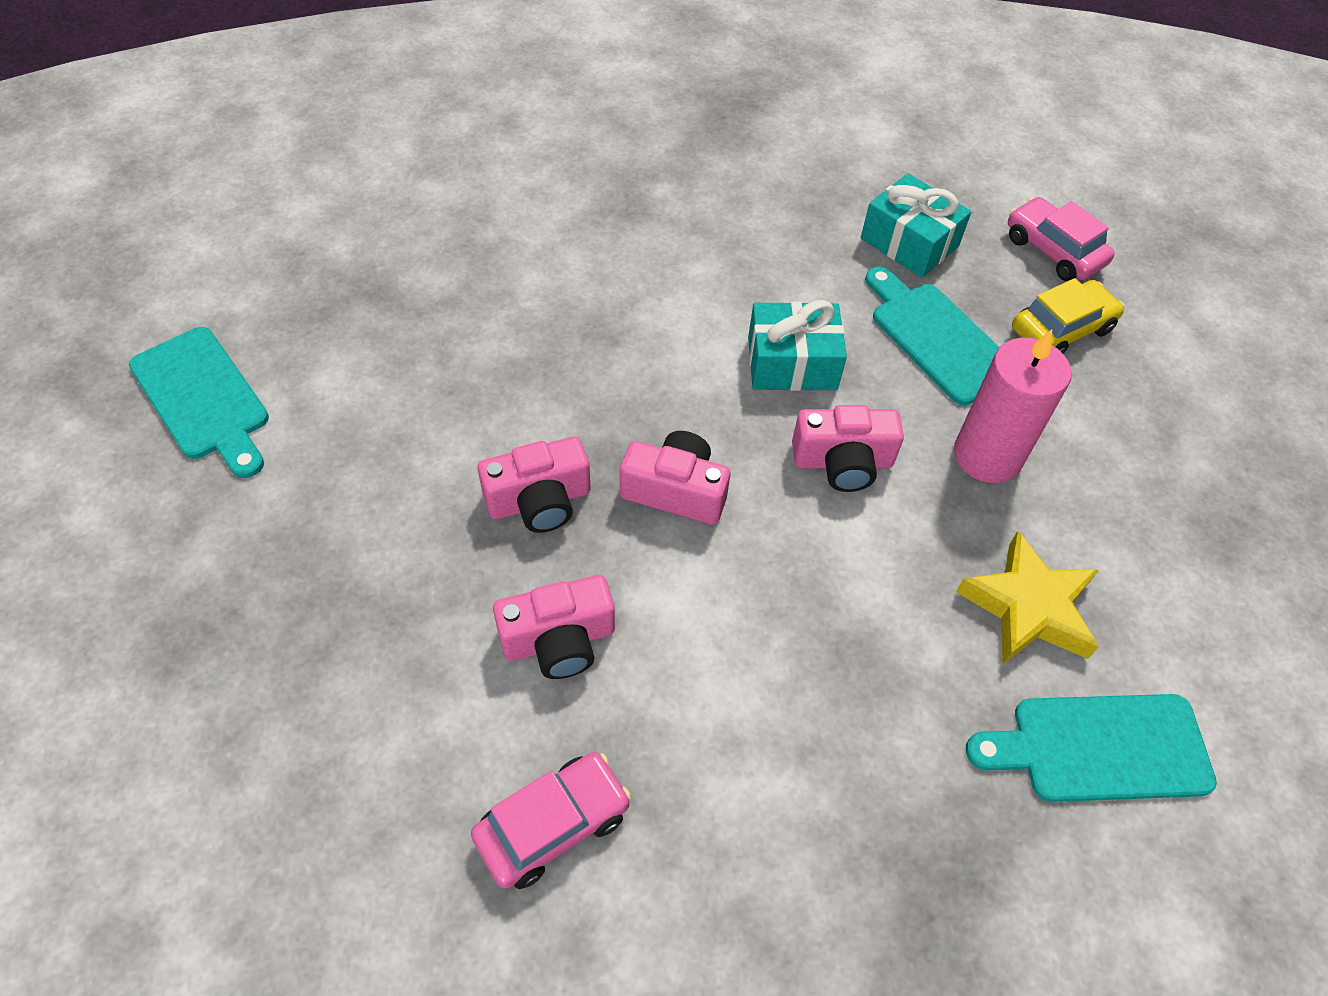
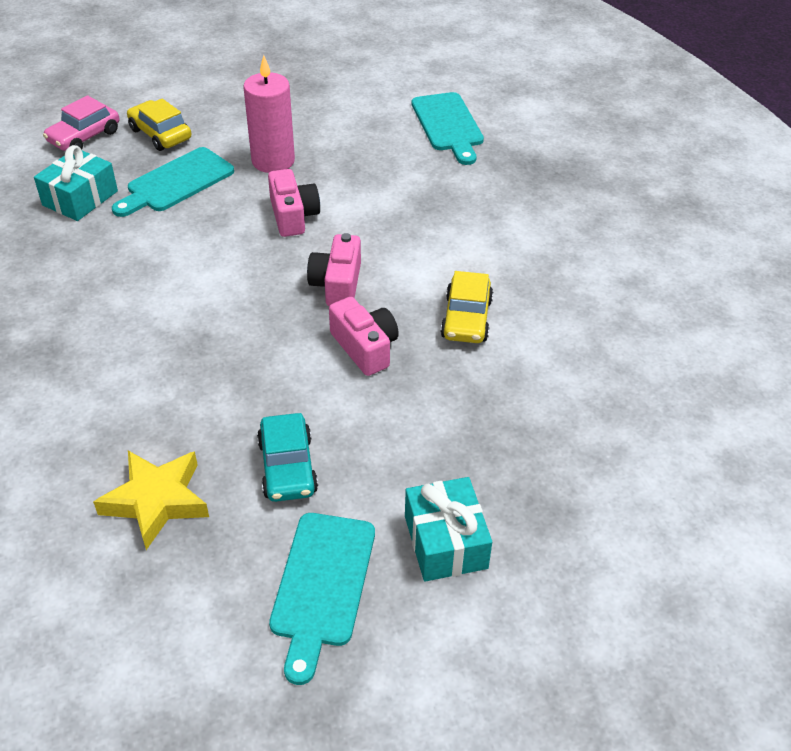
camera: 100 degrees left, 10 degrees down
(203, 398) = (322, 585): turquoise cutting board -> turquoise cutting board turned 150 degrees clockwise
(373, 391) = (287, 467): none -> turquoise car
(553, 825) = (577, 301): pink car -> none
(559, 640) = (466, 319): pink camera -> yellow car
(792, 363) = (211, 244): turquoise gift -> turquoise gift (445, 542)
(1028, 607) = (375, 146): yellow star -> yellow star (156, 501)

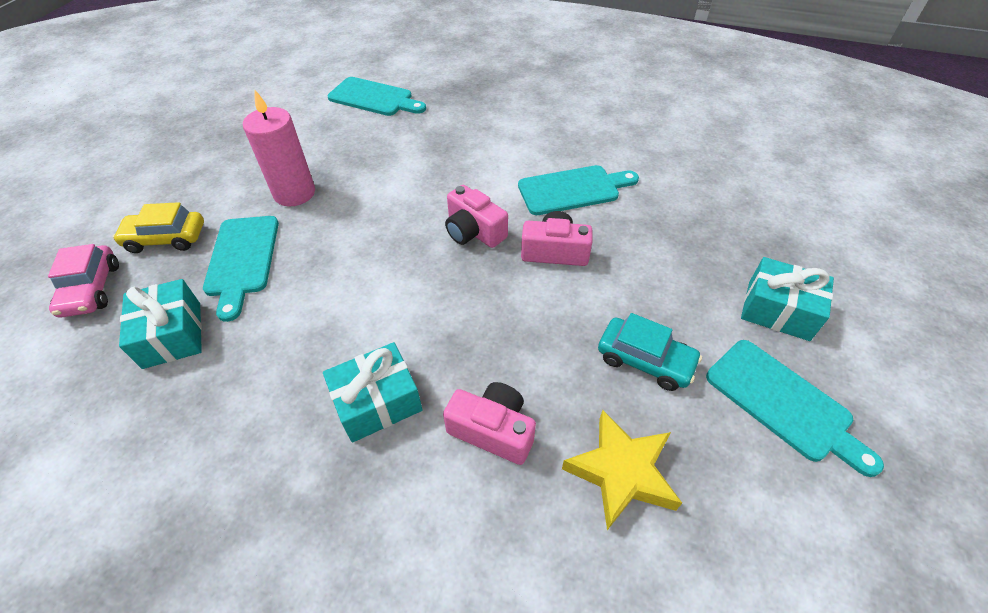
camera: 50 degrees left, 5 degrees up
(109, 331) = (377, 402): none -> turquoise gift
(293, 216) = (371, 215): pink camera -> pink camera (493, 430)
(466, 319) = (573, 190): yellow car -> turquoise cutting board

